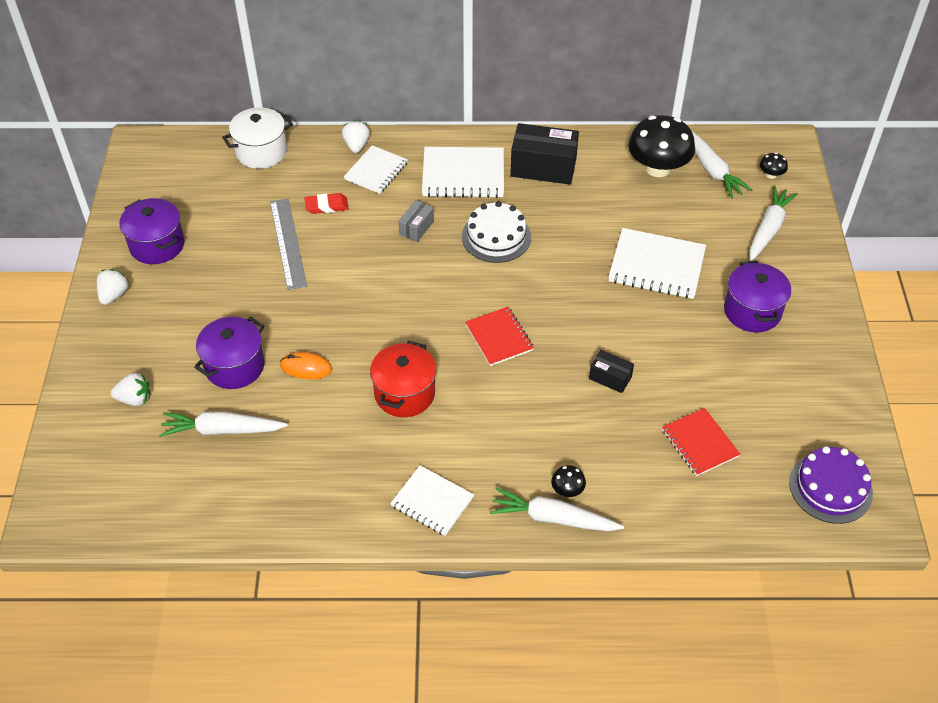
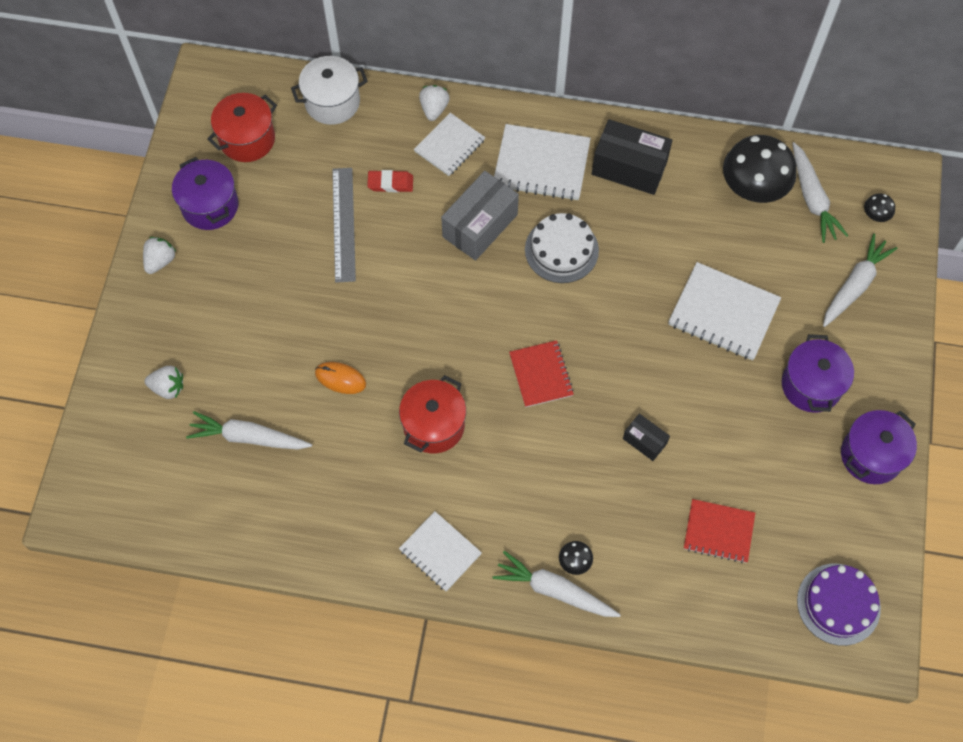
camera: 10 degrees right, 15 degrees up
(185, 189) = (247, 139): none -> red pot
(234, 366) = (270, 365): purple pot -> purple pot (871, 455)
(416, 228) = (480, 225): grey box -> grey box, size x1.91
(699, 443) = (718, 532): red notebook -> red notebook turned 60 degrees counterclockwise

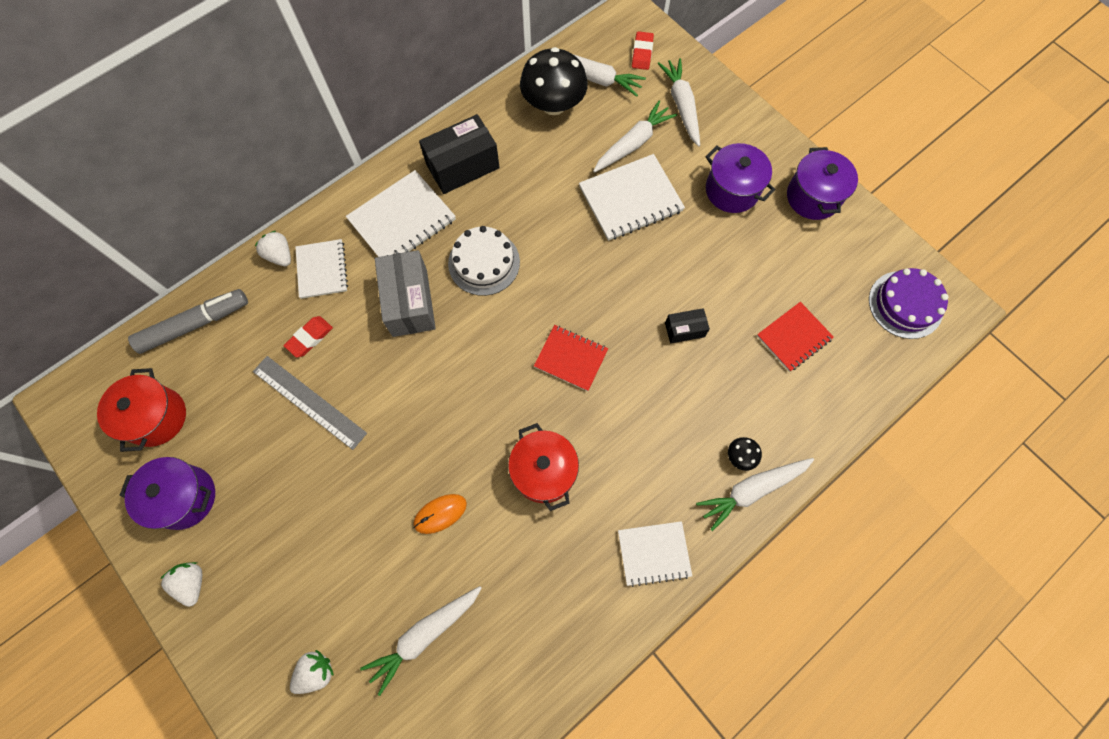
camera: 50 degrees left, 5 degrees up
(332, 102) = (195, 324): white pot -> grey marker
(778, 275) = (633, 143): none -> white carrot
(875, 215) = (642, 53): black mushroom -> red eraser

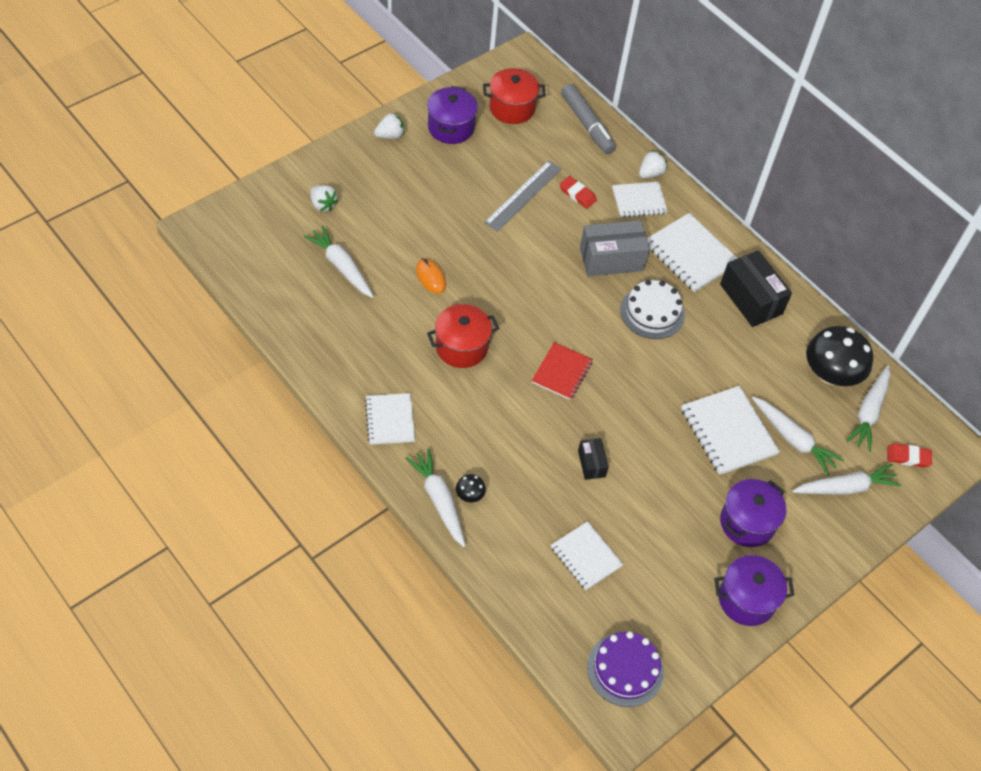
camera: 85 degrees right, 15 degrees down
(794, 337) = (586, 557): red notebook -> white notebook

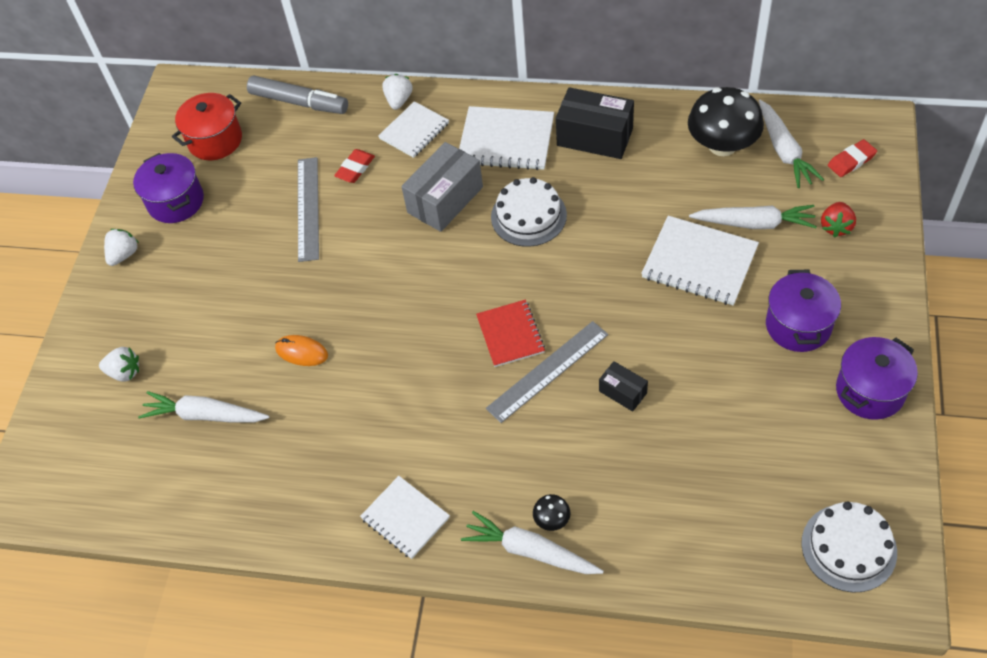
camera: 30 degrees left, 0 degrees up
(461, 347) = (398, 391): red pot -> none
(560, 412) = (548, 371): none -> grey ruler
(577, 194) = (355, 168): red eraser -> red eraser turned 60 degrees counterclockwise
(586, 557) = (708, 479): white notebook -> none
(625, 669) = (848, 547): purple cake -> white cake
(845, 487) = (836, 227): white carrot -> red strawberry

